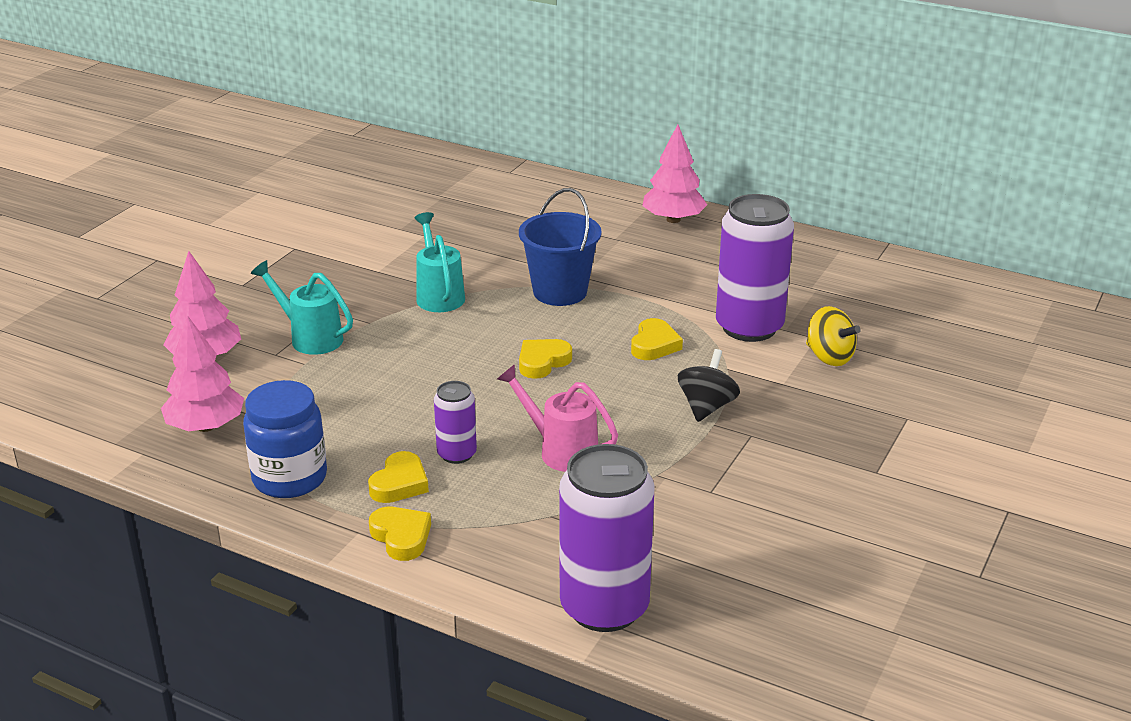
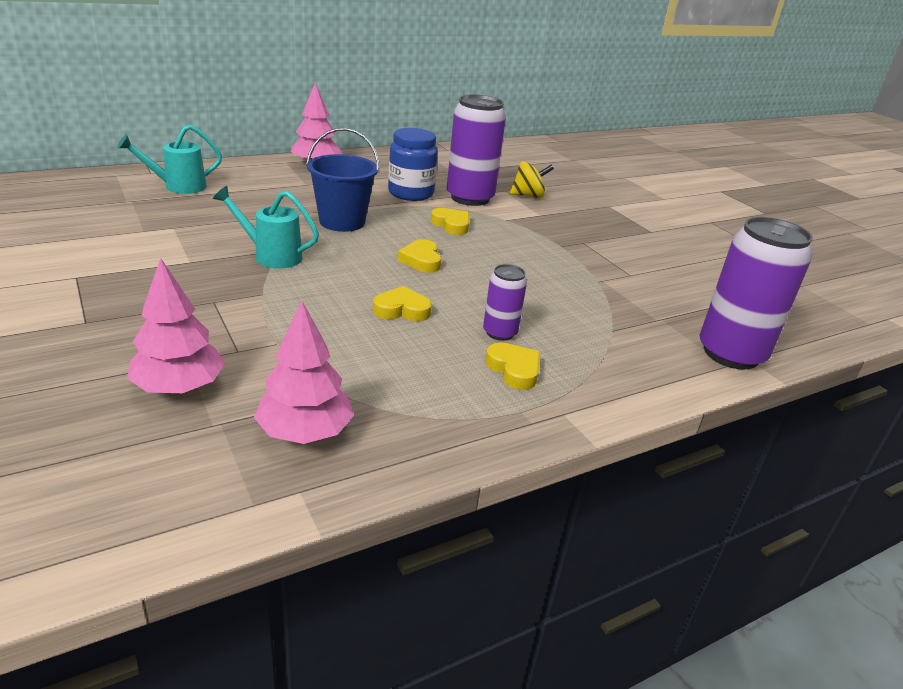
camera: 60 degrees left, 0 degrees up
(290, 478) = (450, 417): blue jar -> blue jar (411, 193)
(310, 338) = (240, 325): turquoise watering can -> turquoise watering can (179, 186)
(401, 537) = (588, 396): yellow heart -> yellow heart (402, 310)
(561, 451) = (539, 297): pink watering can -> none
(706, 407) = (540, 240): black spinning top -> none

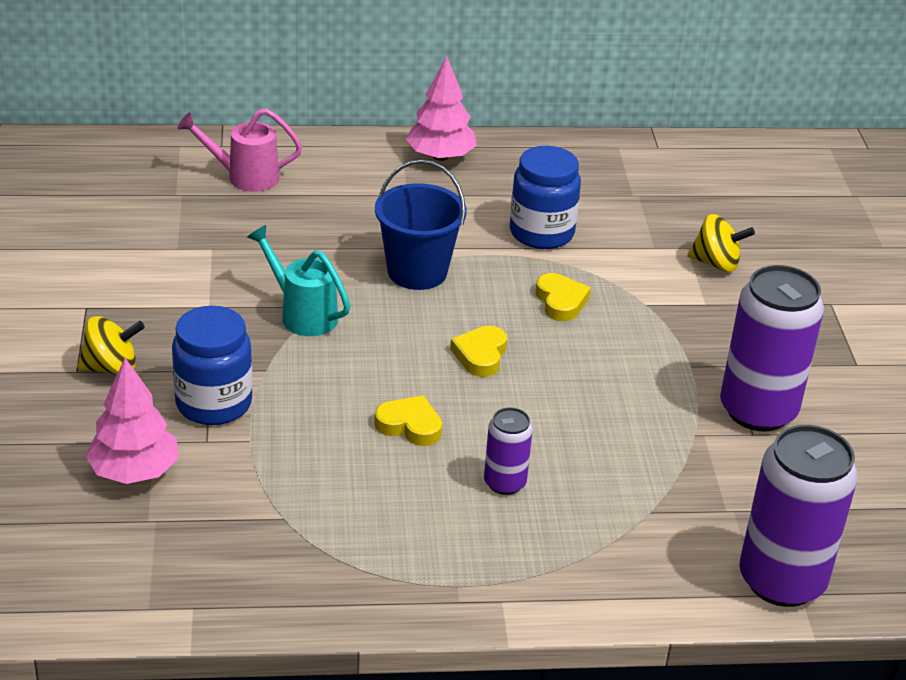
camera: 25 degrees right, 5 degrees up
(120, 314) = (111, 368): none -> yellow spinning top
(179, 186) = (245, 177): turquoise watering can -> pink watering can
(229, 323) = (214, 403): none -> blue jar
(305, 432) = (226, 551): pink tree -> none
(470, 198) = (622, 255): purple can -> purple can (758, 410)
(514, 370) = (486, 535): yellow heart -> none

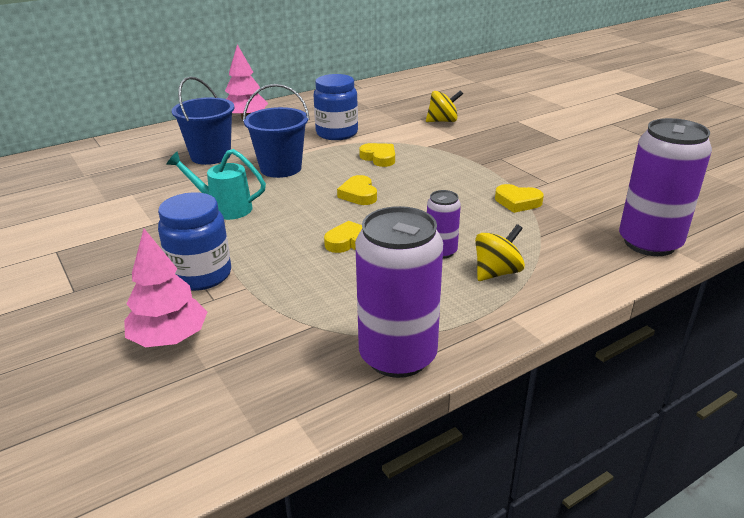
camera: 25 degrees left, 5 degrees down
(111, 368) = (102, 280): yellow spinning top -> yellow spinning top (497, 272)
(245, 177) = (128, 155): pink watering can -> none
(345, 216) = (210, 156): none -> blue bucket
(675, 449) = (517, 202): none -> yellow heart
(758, 410) = (537, 172): purple can -> purple can (397, 356)

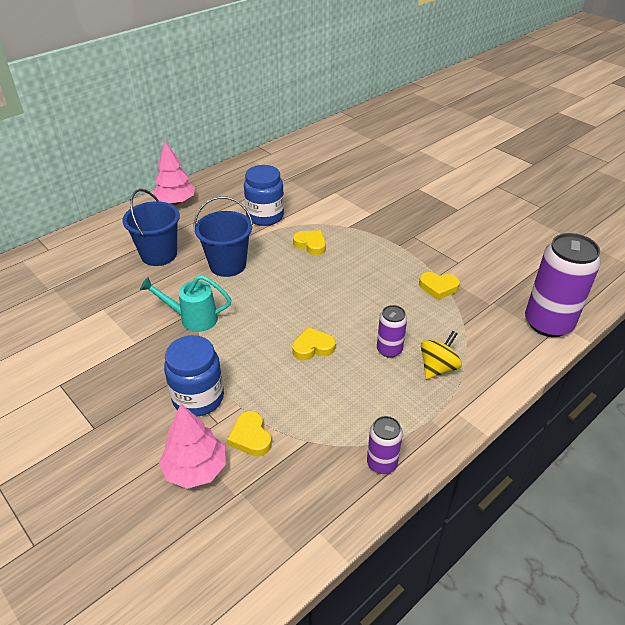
camera: 10 degrees left, 10 degrees up
(359, 194) = (305, 291): yellow heart -> yellow heart (250, 437)
(397, 356) = (382, 463): purple can -> purple can, size x0.51
(443, 121) = (354, 193): yellow spinning top -> none

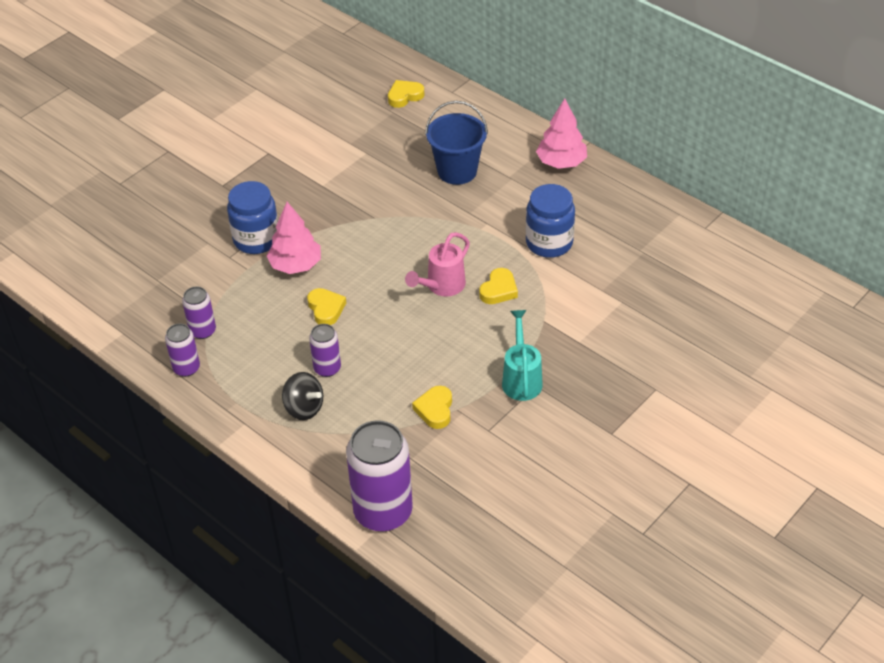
camera: 85 degrees right, 5 degrees up
(193, 318) = (359, 217): turquoise watering can -> turquoise watering can (521, 379)
(195, 469) = (181, 252): pink tree -> pink tree (296, 265)
(227, 265) = (448, 226): blue bucket -> none
(250, 437) = (214, 280): yellow heart -> yellow heart (404, 96)
(299, 273) = (442, 286): none -> pink watering can
(327, 448) = (203, 331): none -> purple can
(438, 368) = (304, 408): yellow spinning top -> black spinning top

